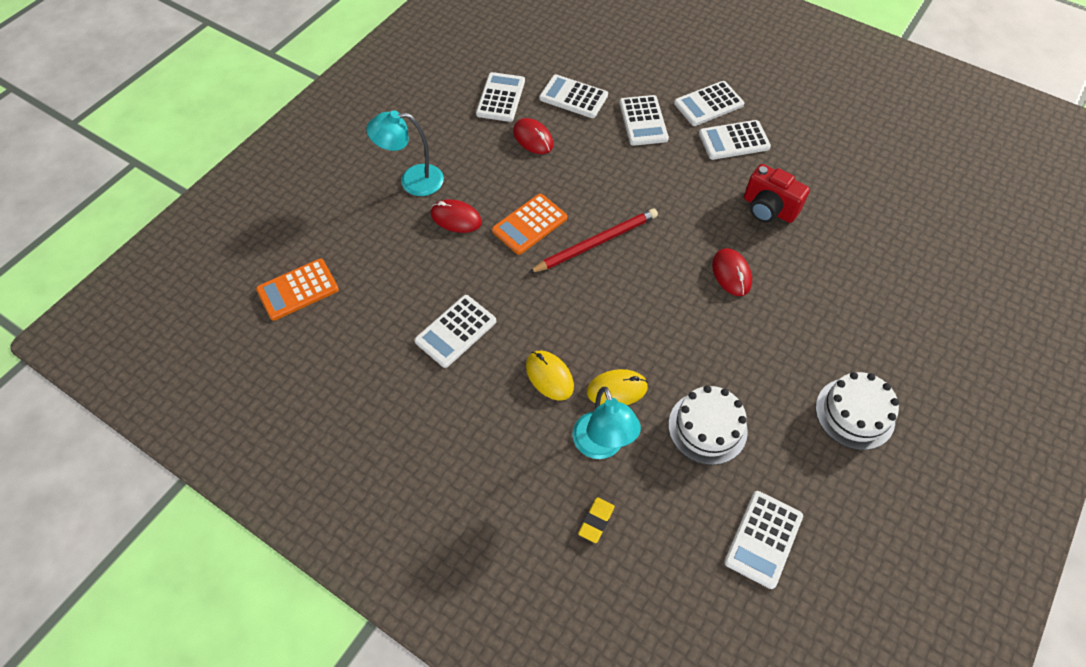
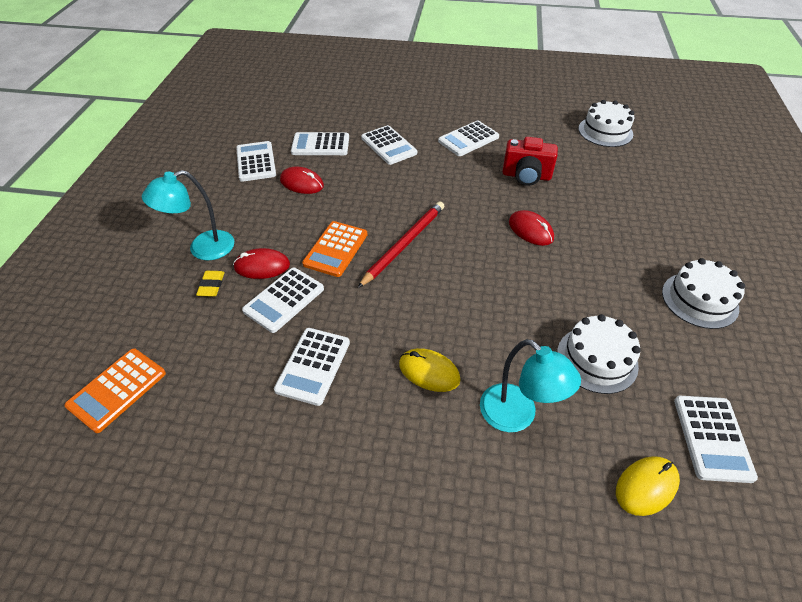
camera: 25 degrees left, 10 degrees down
(596, 521) = (558, 493): yellow eraser -> yellow eraser (211, 286)
(617, 389) = (498, 358): yellow mouse -> yellow mouse (646, 486)
(708, 104) = (433, 121): white calculator -> white calculator (284, 300)
(900, 182) = (605, 131): none -> white cake

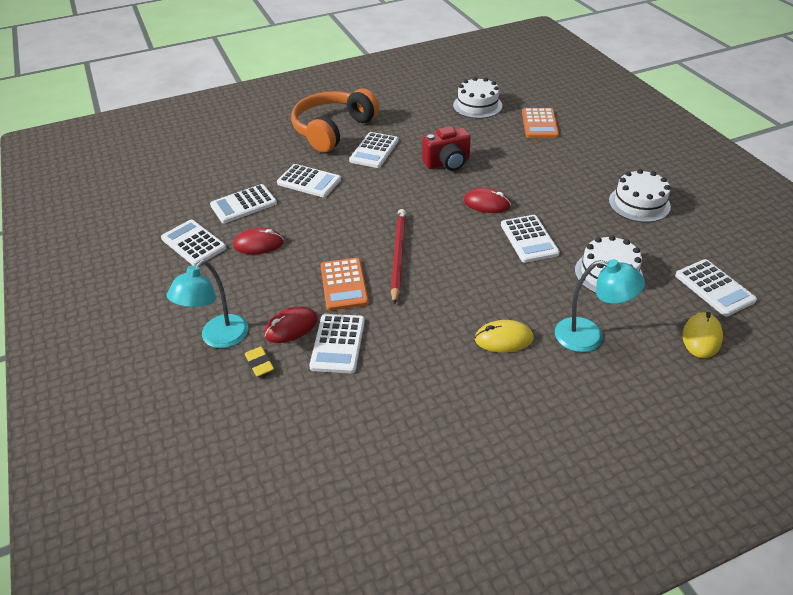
camera: 30 degrees left, 5 degrees down
(117, 389) = (257, 485): orange calculator -> orange calculator (539, 124)
(313, 366) = (411, 379): white calculator -> white calculator (529, 239)
(449, 108) = (333, 130): none -> orange headphones

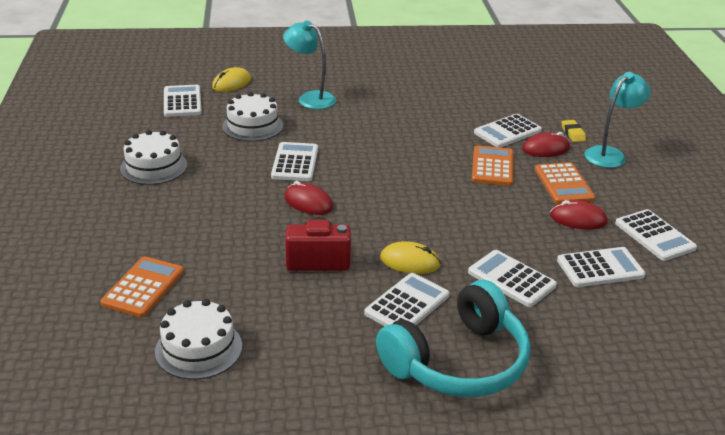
camera: 165 degrees left, 10 degrees down
(271, 280) = (563, 184): none -> orange calculator
(333, 130) = (458, 361): orange headphones -> turquoise headphones
(338, 343) = (507, 132): white calculator -> white calculator turned 150 degrees counterclockwise
(398, 255) = (431, 177): red pencil -> none
(503, 339) = (375, 109): yellow mouse -> yellow mouse (410, 261)

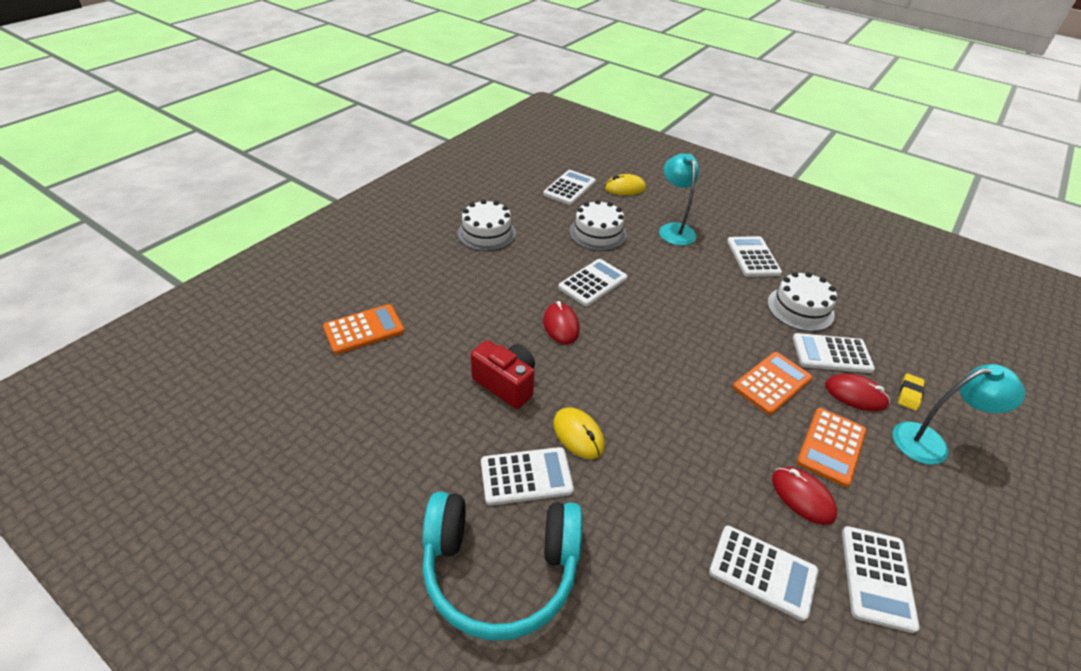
camera: 40 degrees right, 10 degrees up
(198, 348) = (336, 405): white cake -> white cake (800, 308)
(511, 279) = (651, 518): white calculator -> white calculator (753, 257)

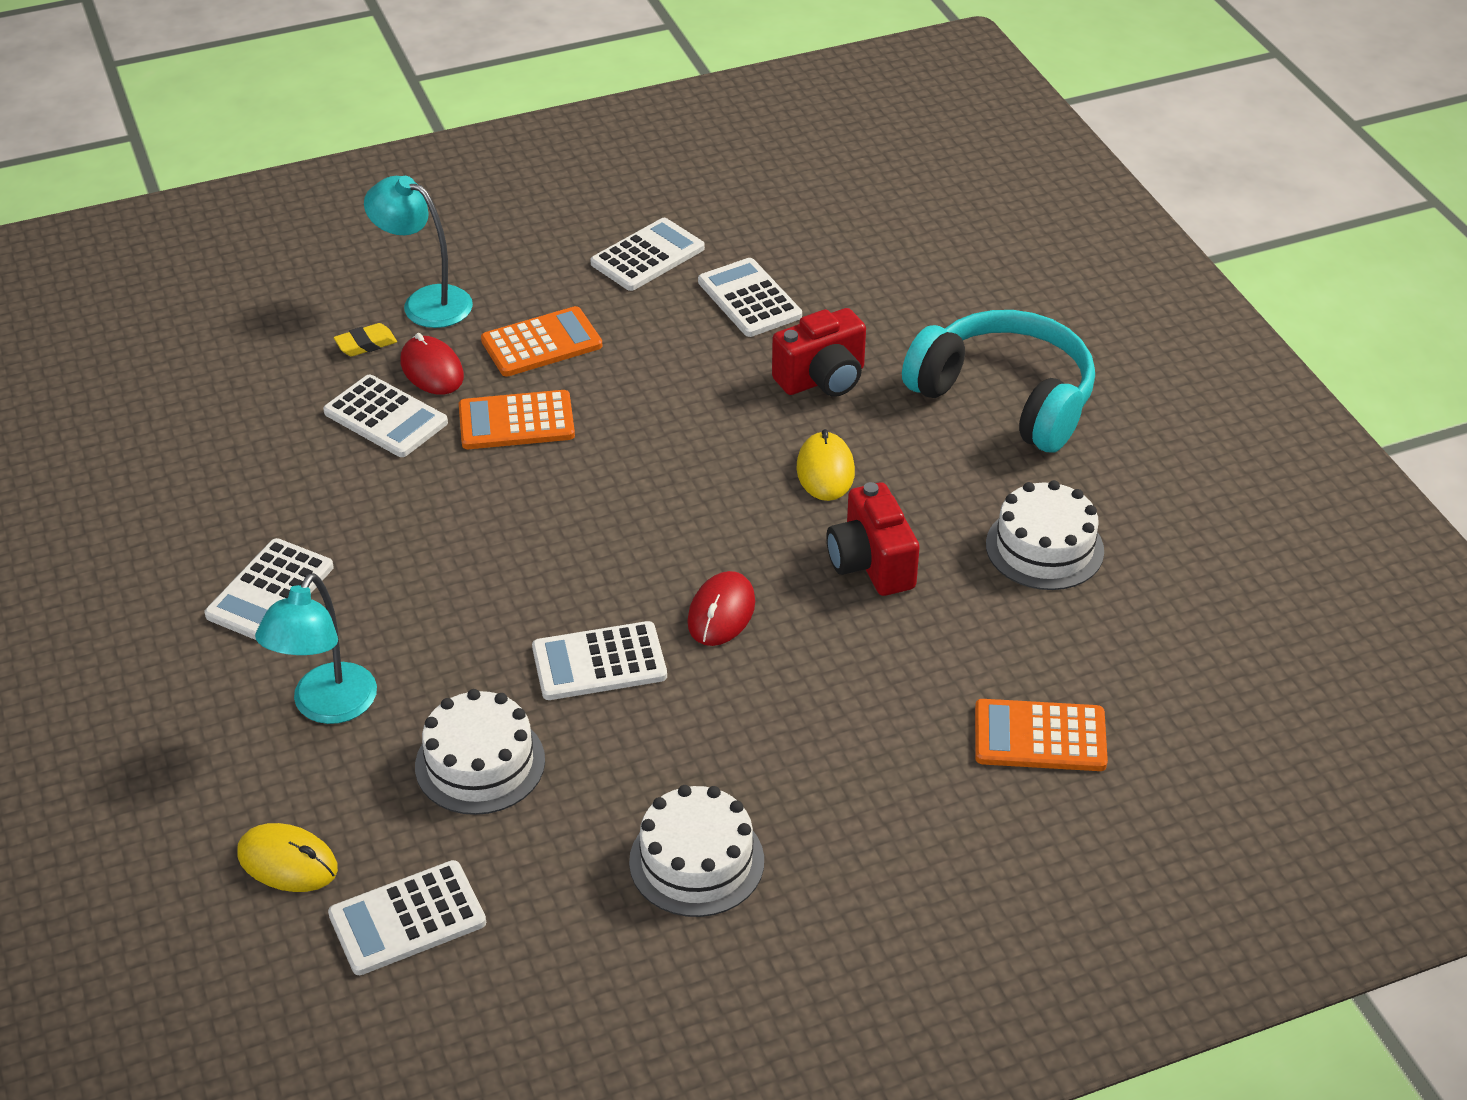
camera: 145 degrees left, 0 degrees up
(526, 476) = (922, 457): white calculator -> none
(641, 513) = (822, 379): none -> red camera
(800, 308) = (331, 485): white cake -> white cake (1044, 548)
(802, 497) = (636, 324): red mouse -> none

